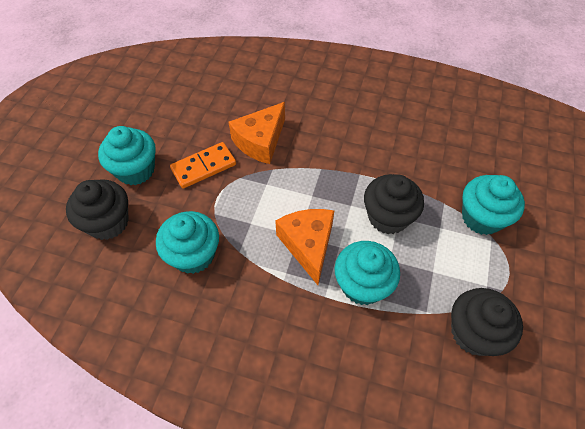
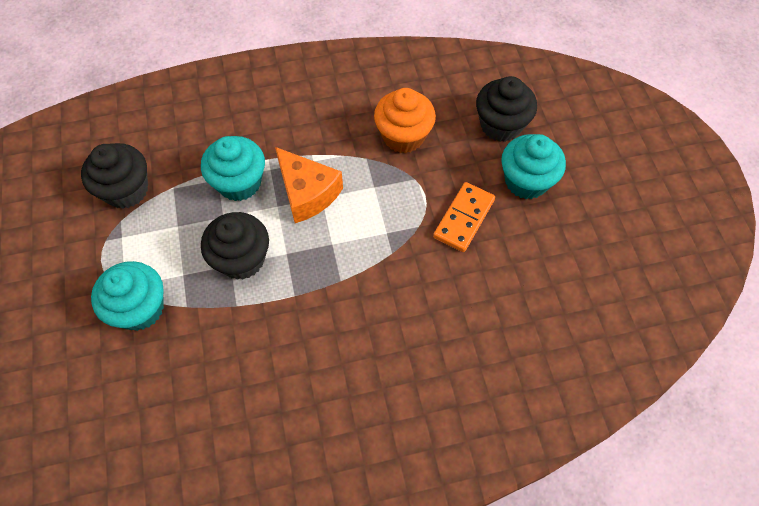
camera: 150 degrees right, 5 degrees up
(193, 255) = (403, 136): turquoise cupcake -> orange cupcake
(260, 141) = (428, 279): orange cheese -> none

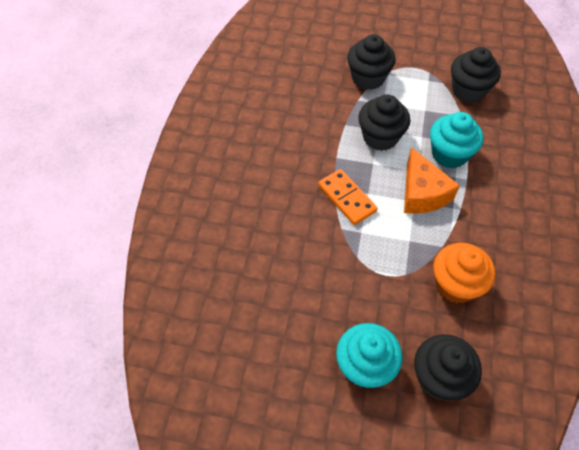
camera: 115 degrees right, 5 degrees down
(140, 308) = (368, 78): turquoise cupcake -> black cupcake
(307, 193) = (422, 193): orange cheese -> orange cheese turned 90 degrees counterclockwise
(463, 218) = (349, 294): orange domino -> orange domino (347, 198)

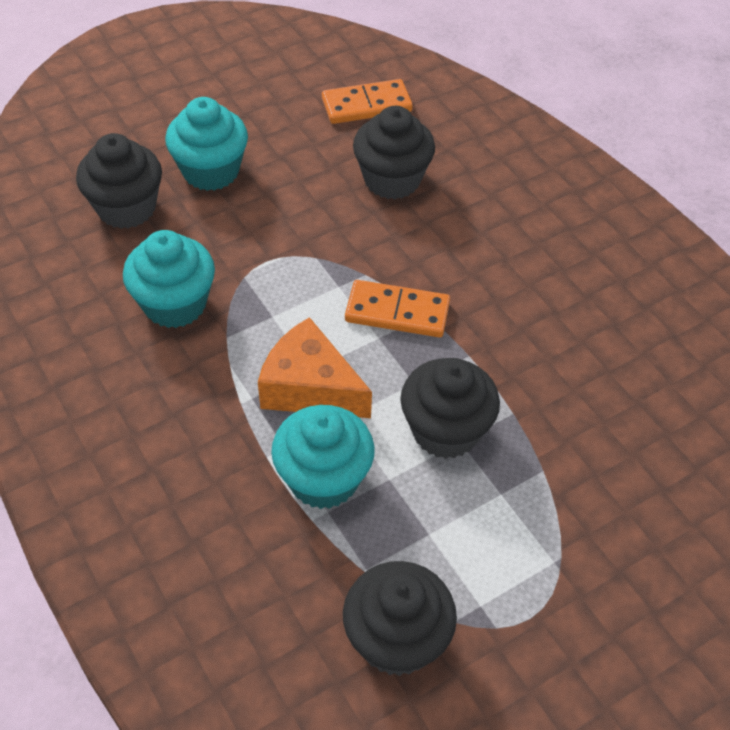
camera: 135 degrees right, 5 degrees down
(221, 342) = (366, 105): none -> orange domino
(368, 78) = (575, 526): black cupcake -> black cupcake (392, 180)
(456, 285) = (175, 304): orange cupcake -> turquoise cupcake

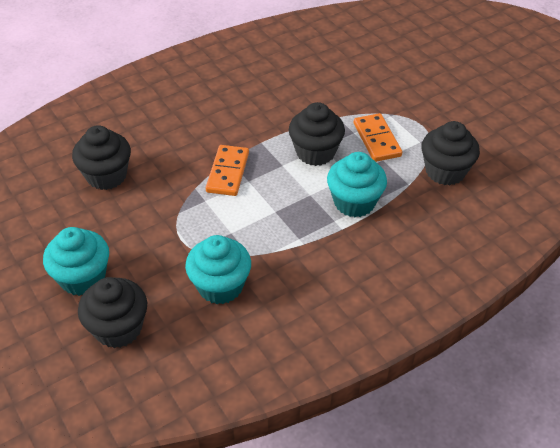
camera: 90 degrees left, 5 degrees down
(310, 388) = (289, 211): orange cheese -> none
(366, 105) = (23, 190): orange domino -> orange domino (377, 140)

